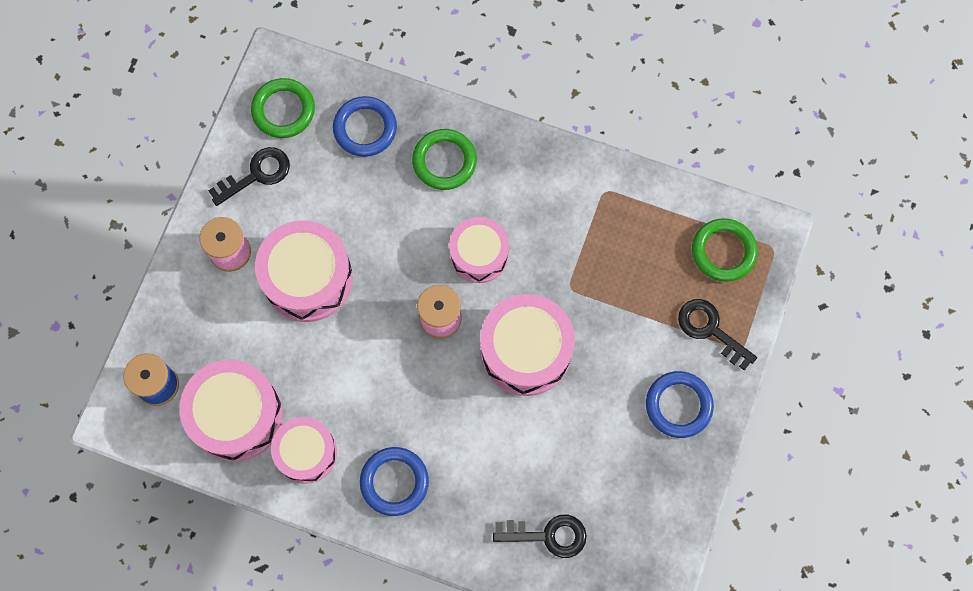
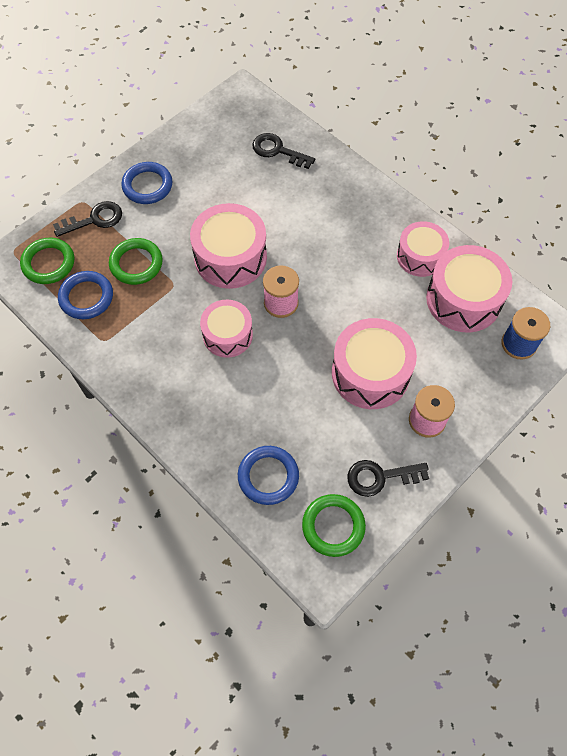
camera: 155 degrees left, 10 degrees down
(394, 482) = (365, 216): blue ring -> blue ring (86, 297)
(444, 161) = (215, 418): green ring -> green ring (136, 264)
(710, 330) = (94, 219): black key -> black key turned 90 degrees counterclockwise

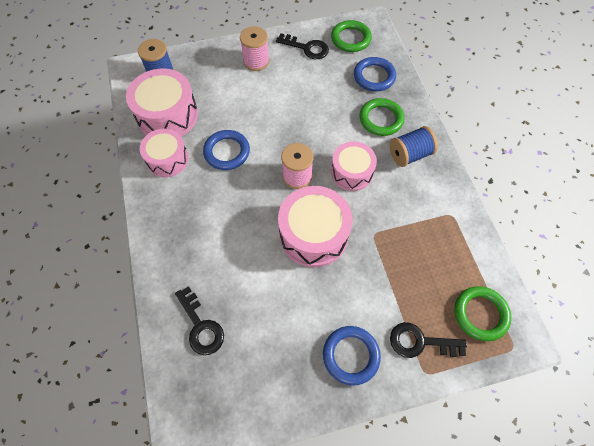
camera: 150 degrees left, 0 degrees up
(86, 297) = (454, 260): blue ring -> blue ring (227, 152)
(136, 264) = (398, 271): green ring -> green ring (381, 119)
(175, 387) = (409, 155): none -> blue spool
(370, 373) = (269, 101): pink drum -> none

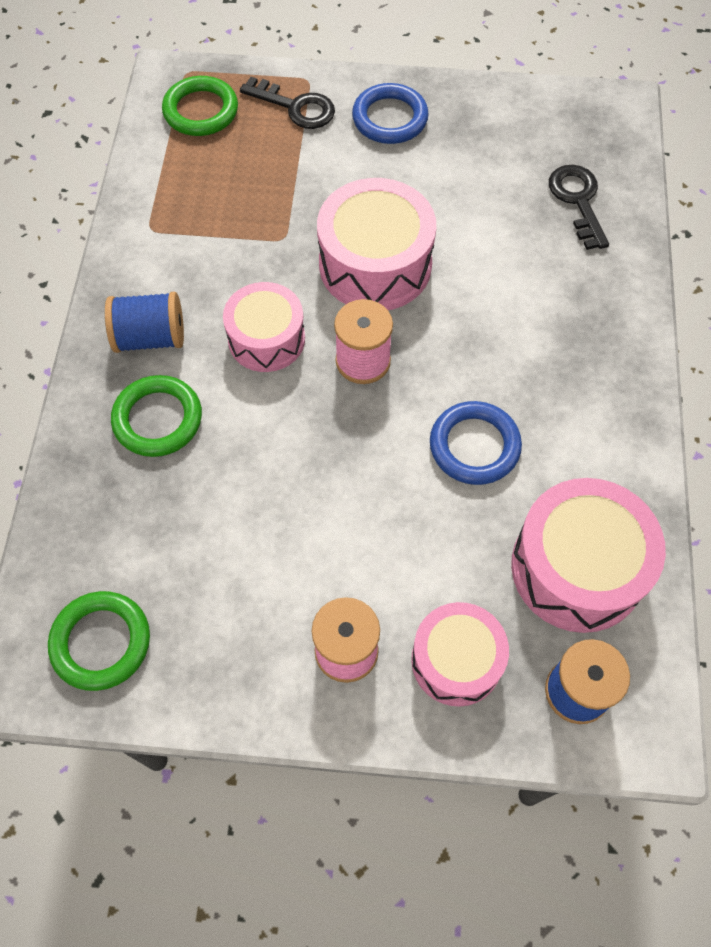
camera: 160 degrees left, 0 degrees up
(167, 159) = (590, 467): pink drum -> pink drum (456, 660)
(307, 48) = (214, 650): black key -> none
(374, 76) = (112, 519): blue ring -> none

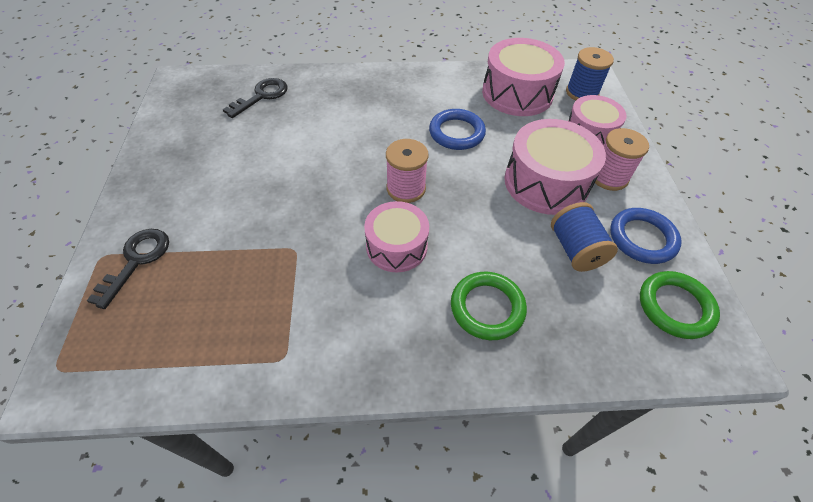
camera: 100 degrees left, 10 degrees down
(150, 337) = (409, 330): blue spool -> blue spool (575, 249)
(201, 111) = (123, 342): green ring -> none
(375, 264) = (319, 189): pink drum -> pink drum (546, 182)
(390, 118) = (166, 194): blue ring -> blue ring (642, 238)
(577, 201) = (261, 96): black key -> black key turned 150 degrees clockwise

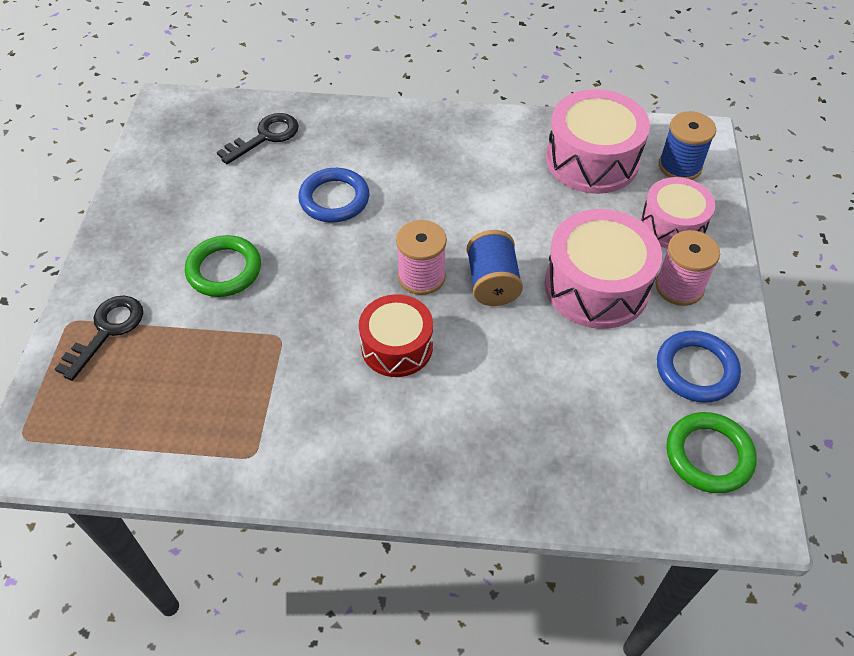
camera: 10 degrees right, 0 degrees up
(396, 246) = (397, 346): pink drum -> red drum
(456, 133) = (499, 209): blue ring -> blue ring (334, 199)
(487, 308) = (486, 429): green ring -> green ring (224, 270)
(575, 249) = (609, 374): blue spool -> blue spool (492, 283)

